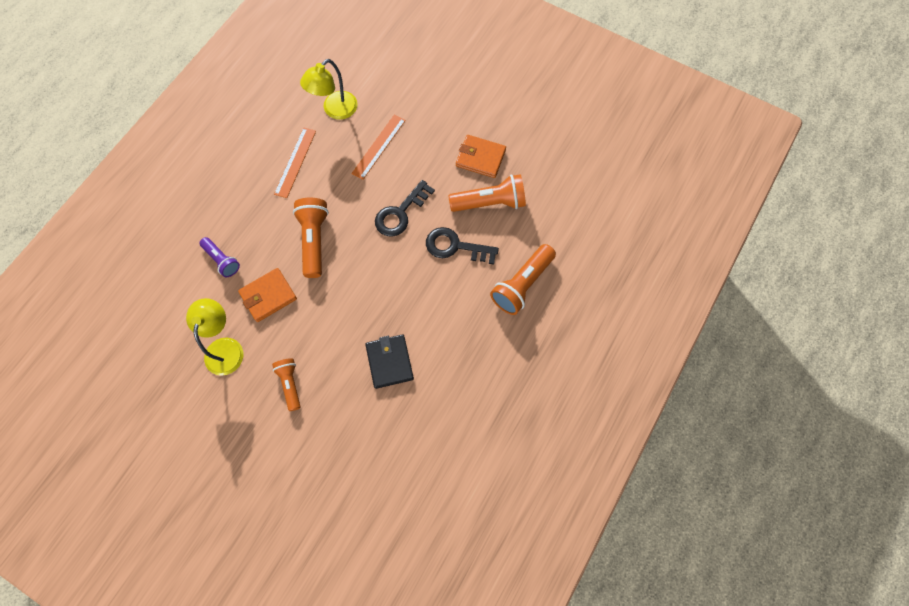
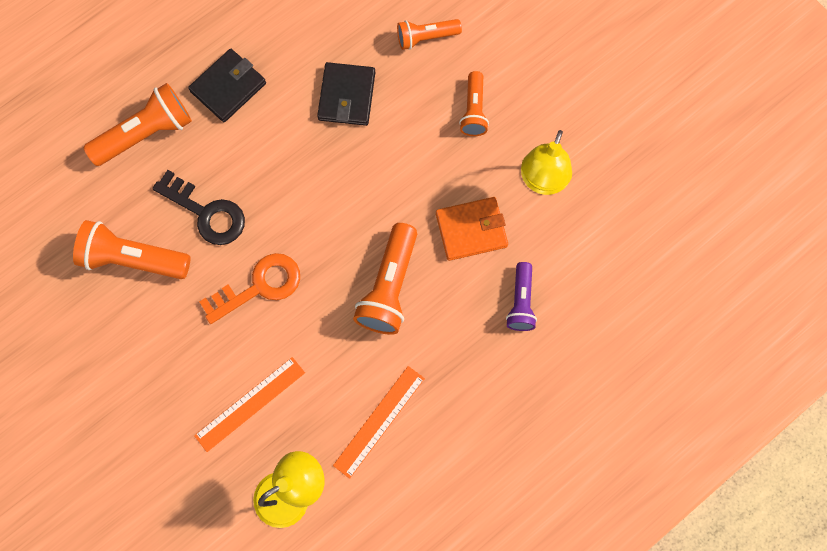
camera: 160 degrees left, 5 degrees up
(222, 260) = (521, 302): purple flashlight -> purple flashlight turned 150 degrees counterclockwise
(344, 431) = (426, 37): none -> orange flashlight
(400, 213) = (259, 286): black key -> orange key
(479, 338) = (228, 87): none -> black wallet
(480, 158) = (114, 332): orange wallet -> none

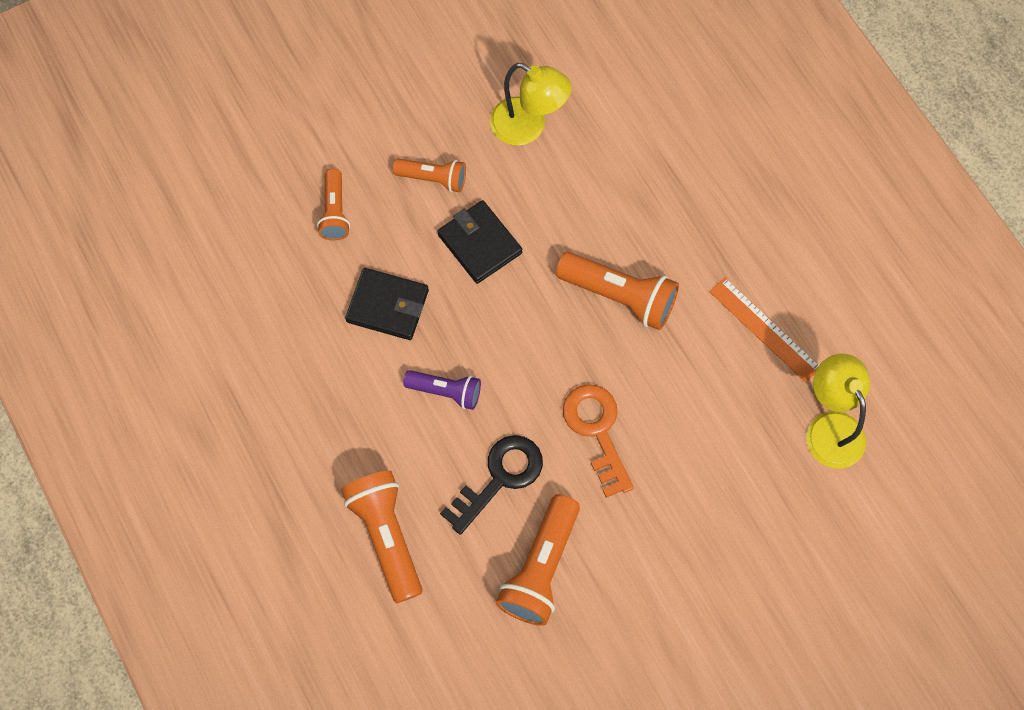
camera: 80 degrees left, 5 degrees down
(228, 87) = (348, 434): black wallet -> black wallet (479, 244)
(250, 404) = (729, 458): orange ruler -> none
(471, 230) = (569, 205): orange wallet -> none
(521, 302) = (656, 171): purple flashlight -> purple flashlight (446, 391)

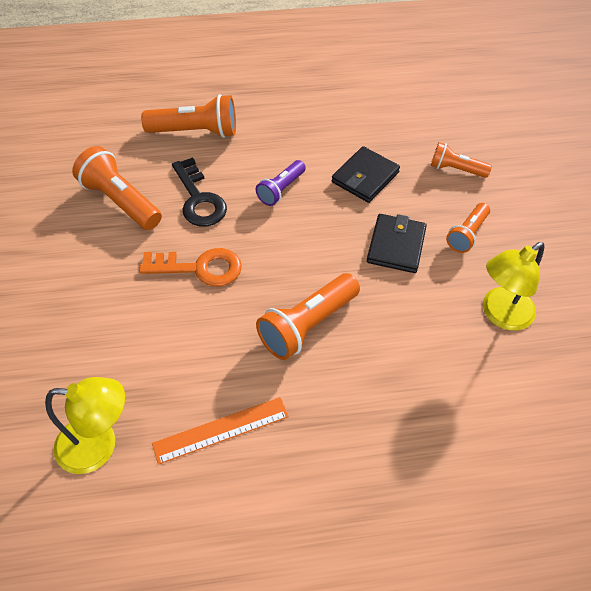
camera: 110 degrees right, 15 degrees down
(479, 244) = (396, 246): black wallet -> black wallet turned 60 degrees counterclockwise

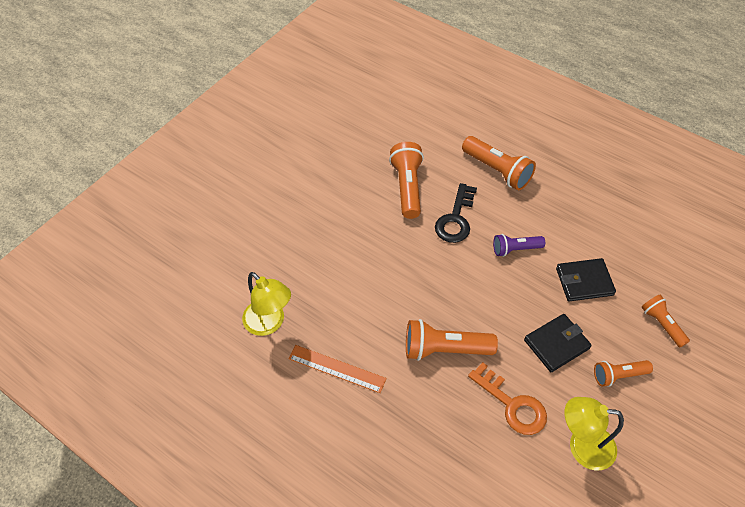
camera: 45 degrees right, 0 degrees up
(199, 268) = (414, 264): orange key -> orange key (512, 404)

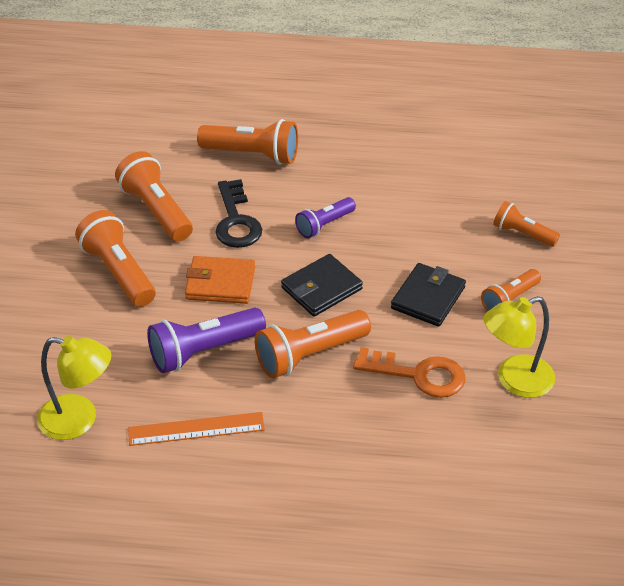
camera: 30 degrees left, 10 degrees down
(356, 224) = (119, 272): none -> orange flashlight
(376, 311) = (204, 351): none -> purple flashlight
(417, 263) = (220, 283): none -> orange wallet
(584, 282) = (419, 226): black wallet -> black wallet (321, 288)

